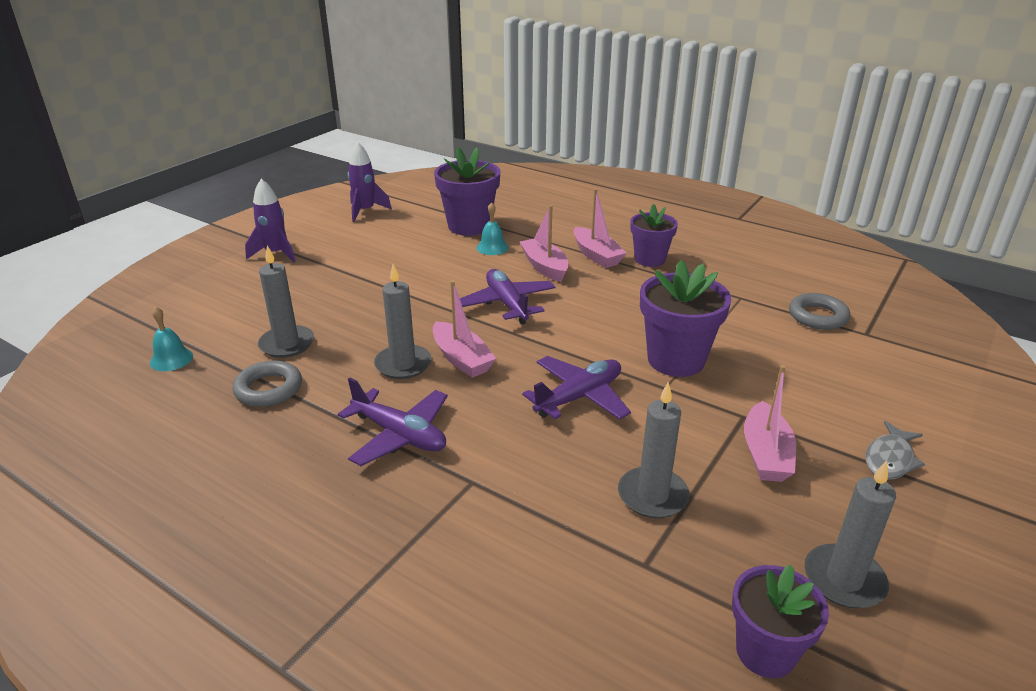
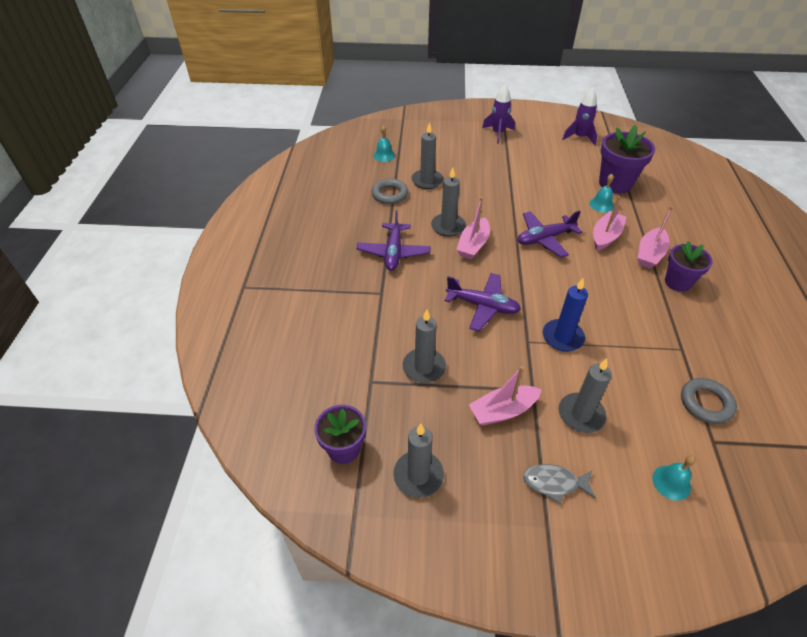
camera: 60 degrees right, 15 degrees up
(507, 304) = (544, 239): purple plane -> purple plane turned 150 degrees counterclockwise
(676, 360) = (562, 337): purple flower pot -> blue candle
(798, 397) = (581, 414): none -> grey candle
(910, 380) = (671, 482): none -> turquoise bell

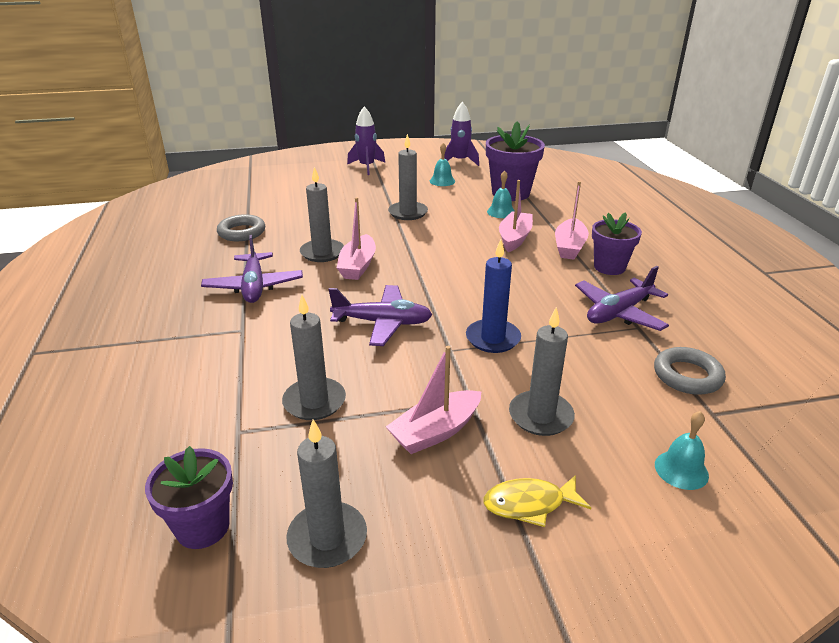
camera: 15 degrees left, 15 degrees down
(384, 155) = (230, 198): turquoise bell -> turquoise bell (442, 181)
(427, 181) = (288, 215): grey candle -> grey candle (408, 213)
(544, 239) = (444, 249): purple plane -> purple plane (619, 313)
(554, 483) = (529, 504): grey fish -> yellow fish

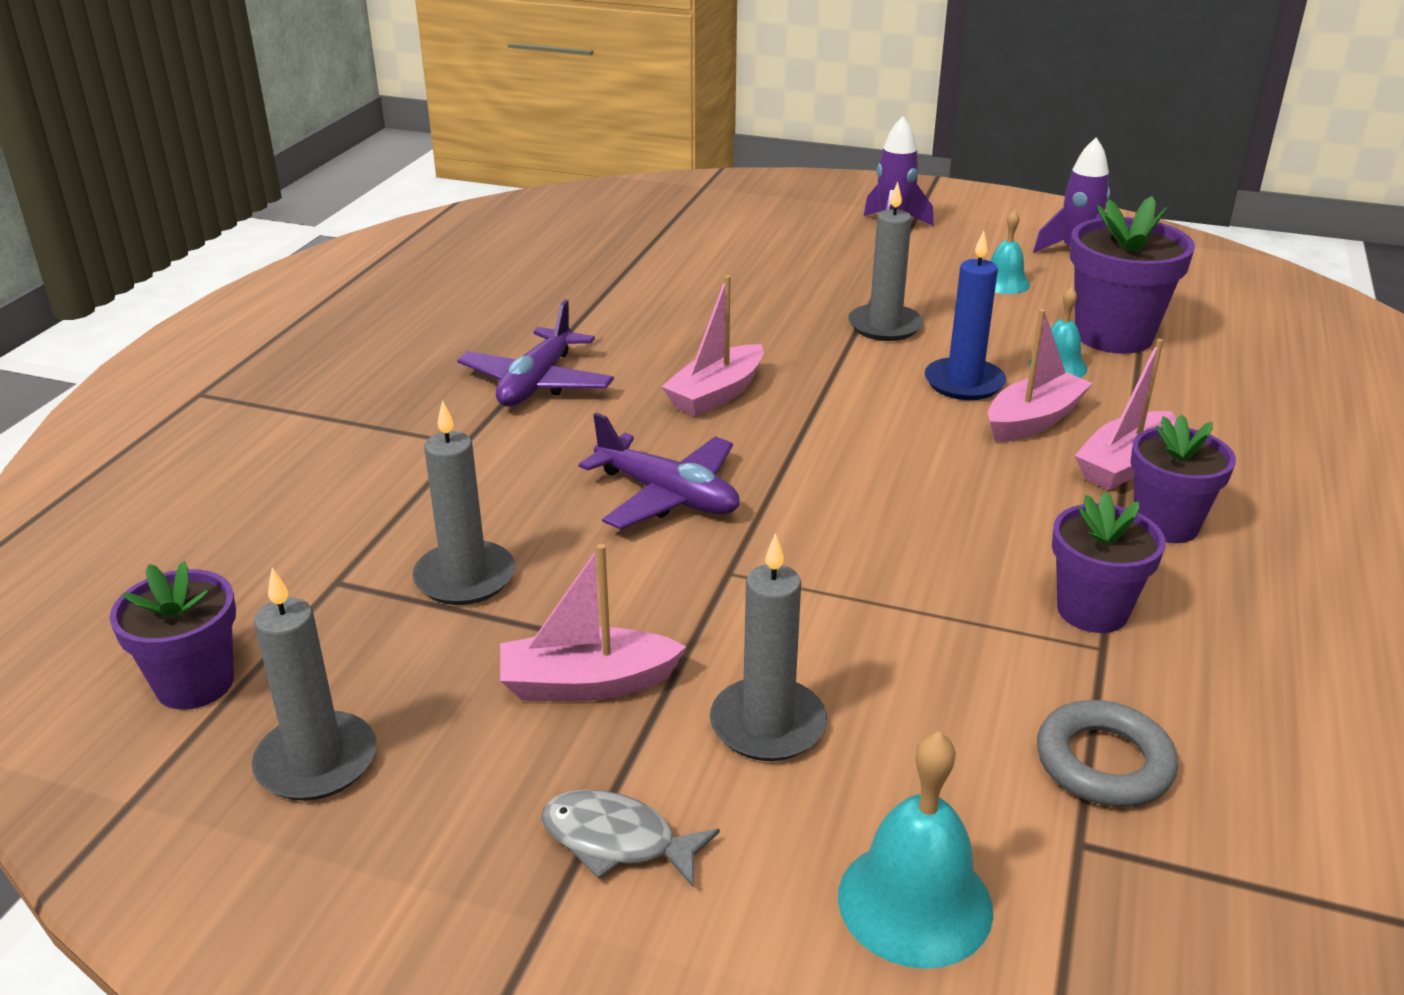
camera: 30 degrees right, 0 degrees up
(242, 232) = (595, 294): grey ring -> none
(322, 253) = (682, 358): grey candle -> none
(493, 338) = (816, 578): blue candle -> blue candle (964, 383)
(529, 504) = (617, 841): yellow fish -> grey fish
(619, 313) = (1092, 610): purple plane -> purple flower pot
(681, 470) = (915, 902): turquoise bell -> turquoise bell, size x1.57

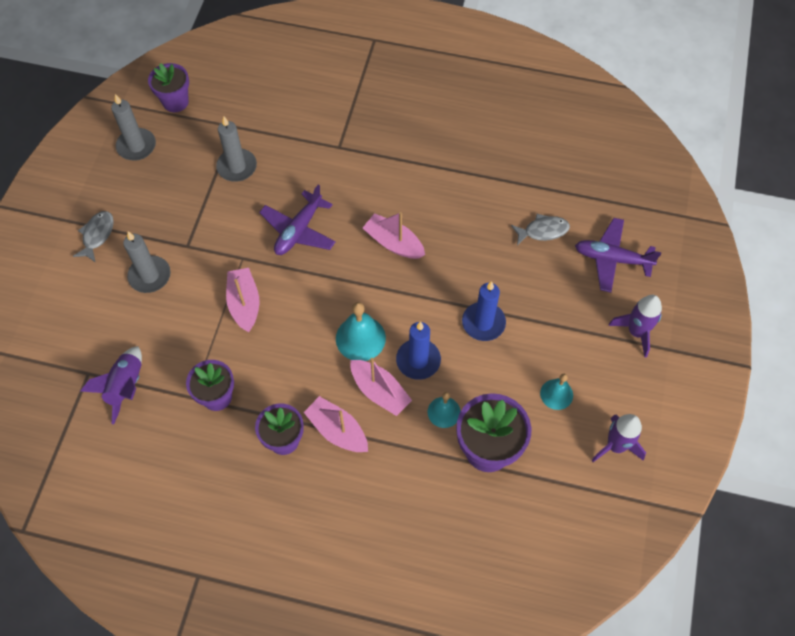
camera: 85 degrees right, 30 degrees up
(537, 383) = (397, 165): purple plane -> purple plane (612, 259)
(587, 683) = (173, 216): pink boat -> pink boat (244, 304)
(712, 273) = (543, 231): none -> grey fish
(885, 326) = (483, 323): grey candle -> blue candle
(915, 902) = (66, 320): turquoise bell -> turquoise bell (360, 338)
(1103, 762) = (126, 387): grey ring -> purple rocket

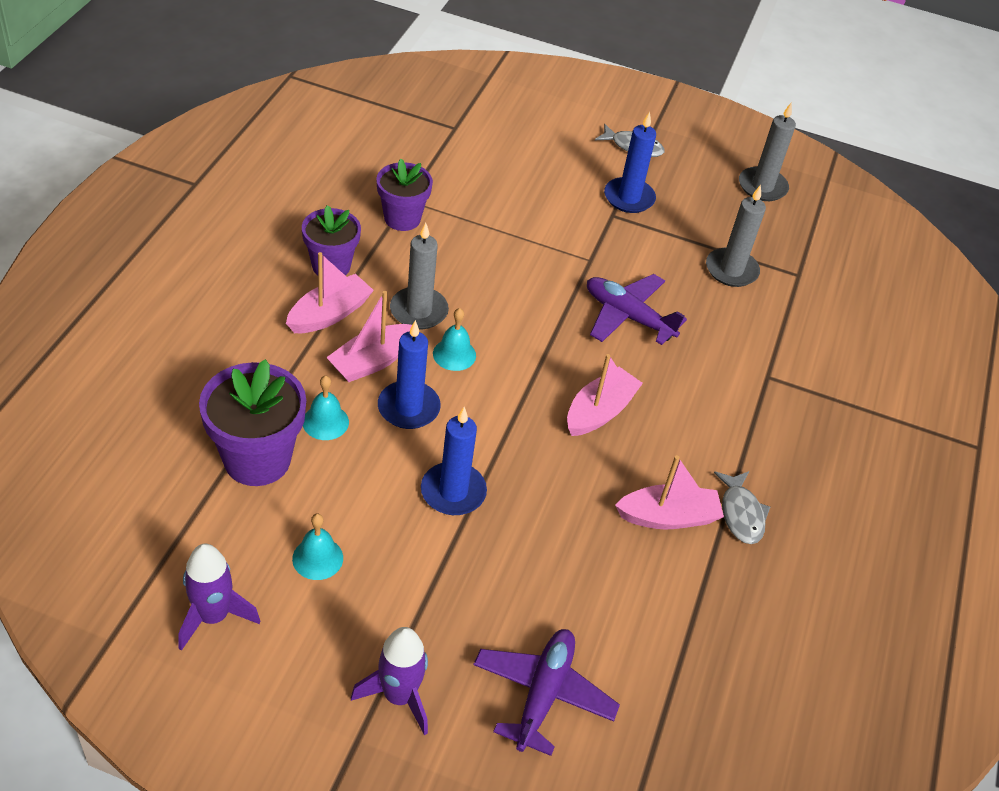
camera: 90 degrees right, 15 degrees down
(126, 387) = (431, 152): purple rocket -> none
(150, 276) = (573, 181): grey candle -> grey candle (419, 311)
(164, 235) = (629, 198): none -> blue candle
(175, 102) = (835, 225): purple flower pot -> none
(244, 304) = (523, 254): pink boat -> pink boat (668, 517)
(360, 338) = (454, 354): turquoise bell -> turquoise bell, size x0.64
(543, 231) = (606, 603): grey fish -> grey fish (741, 514)

